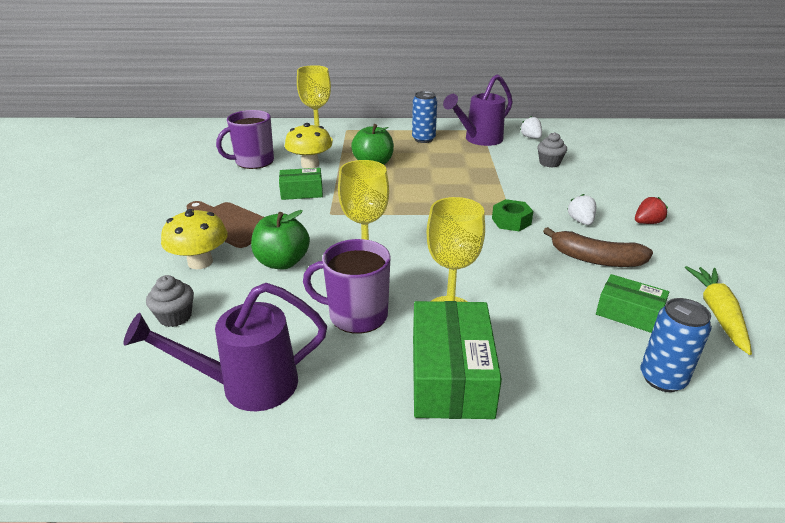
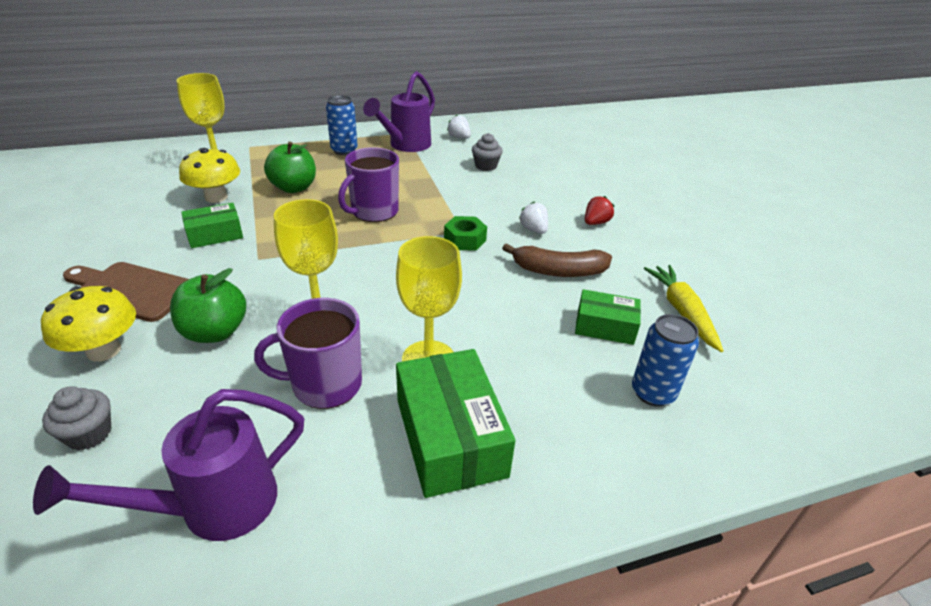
camera: 20 degrees left, 5 degrees up
(253, 162) = (140, 201): purple mug -> purple mug (374, 211)

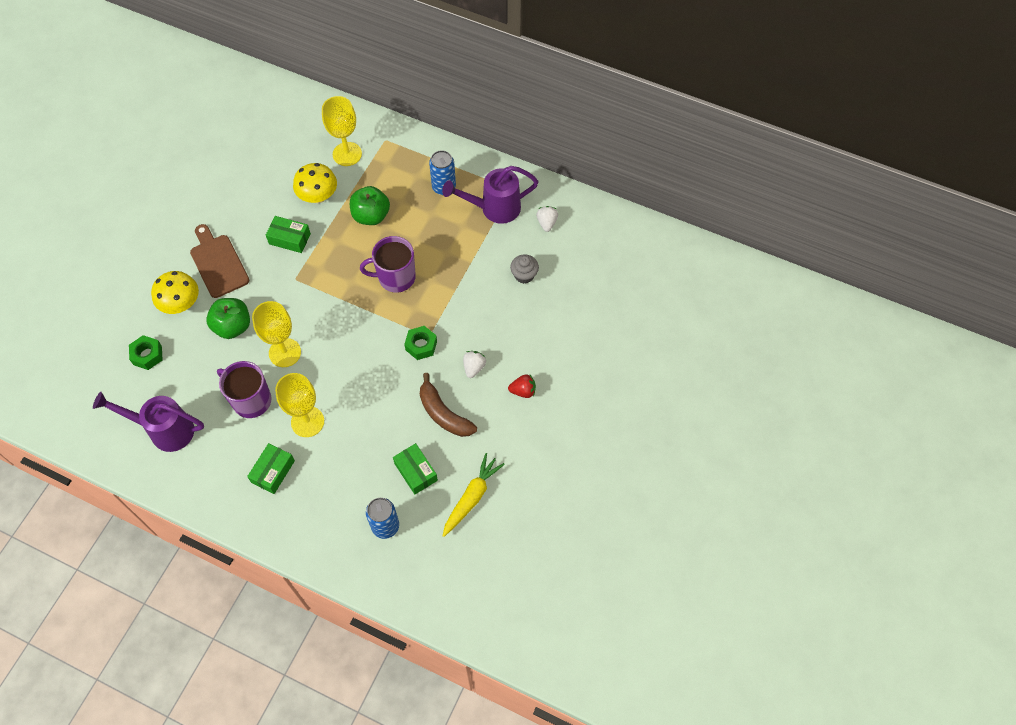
camera: 45 degrees right, 25 degrees up
(89, 434) = (147, 355): grey cupcake -> green nut
(450, 437) = (273, 471): green box -> green box, size x0.59

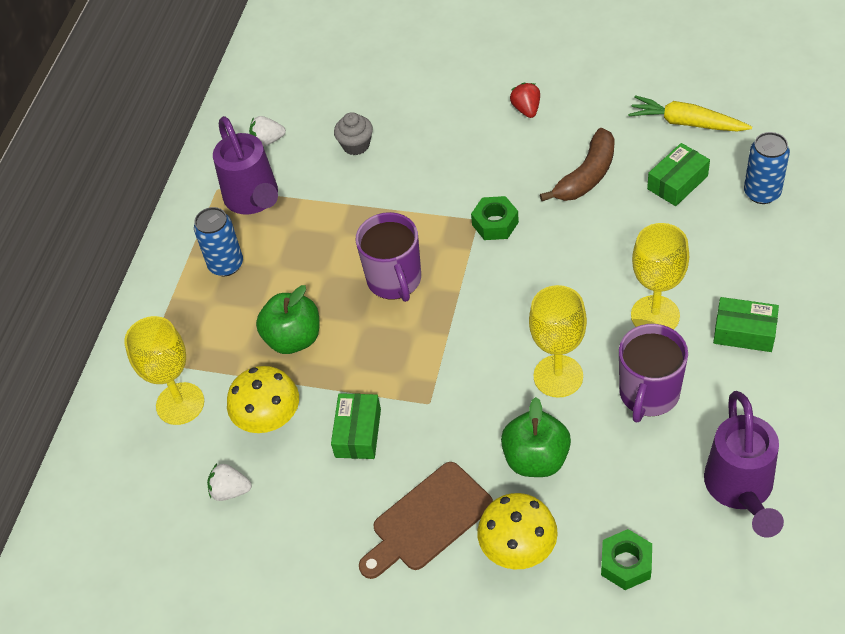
camera: 95 degrees left, 10 degrees down
(474, 367) = (510, 162): white strawberry -> white strawberry (230, 491)

